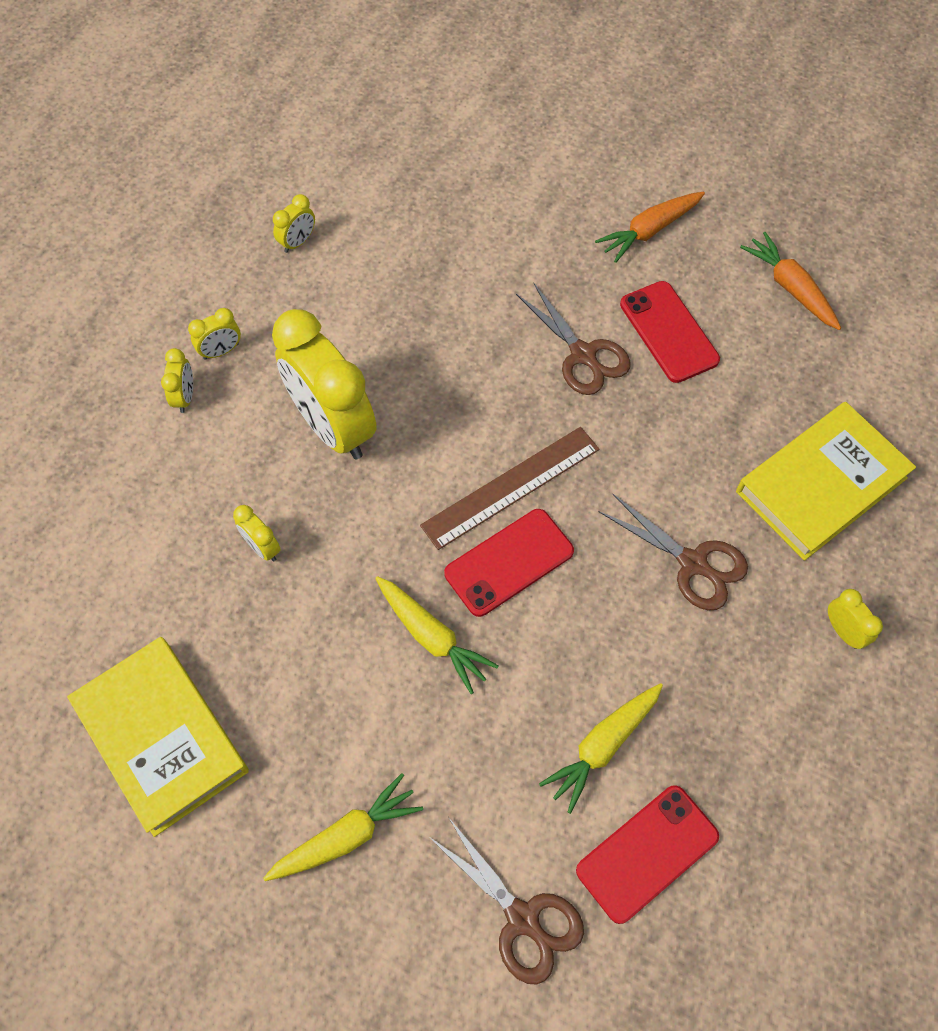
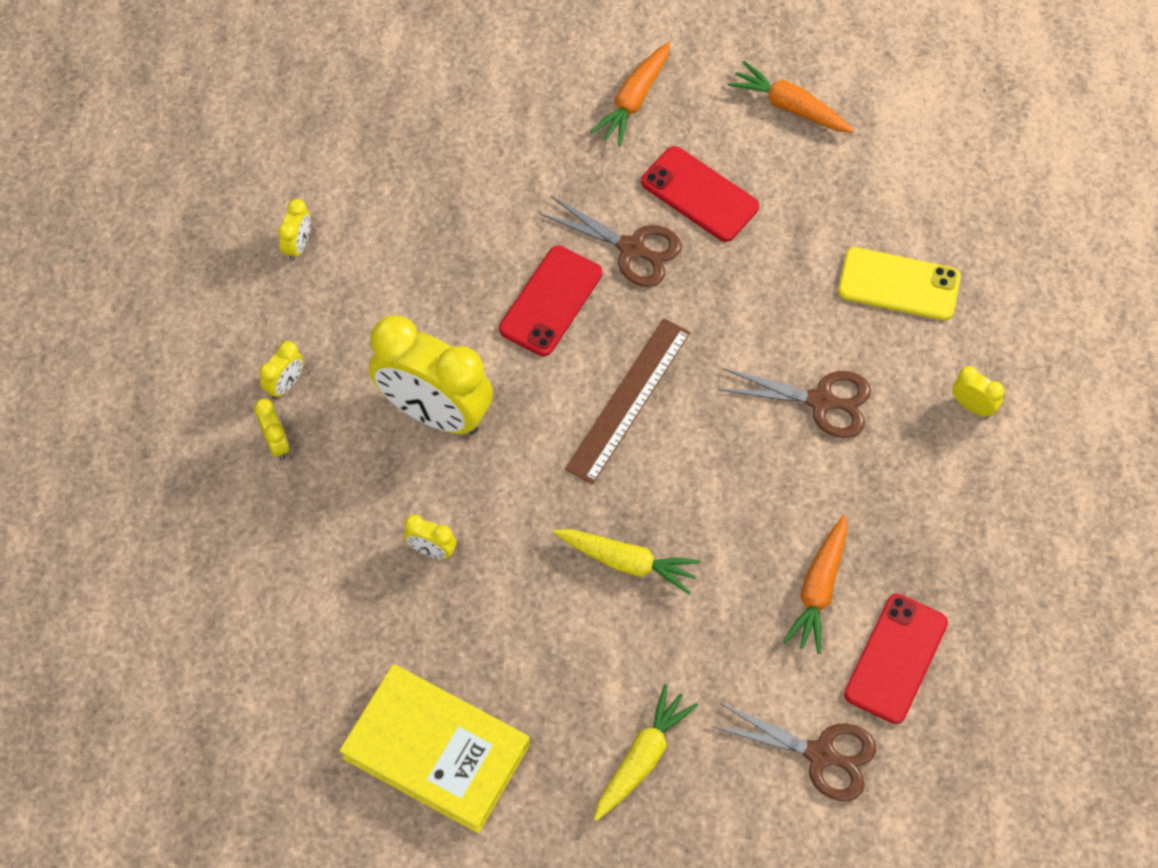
camera: 25 degrees left, 0 degrees up
(509, 562) = (661, 468): red phone -> red phone (551, 301)
(602, 746) = (818, 590): yellow carrot -> orange carrot
(821, 485) = (899, 284): yellow book -> yellow phone

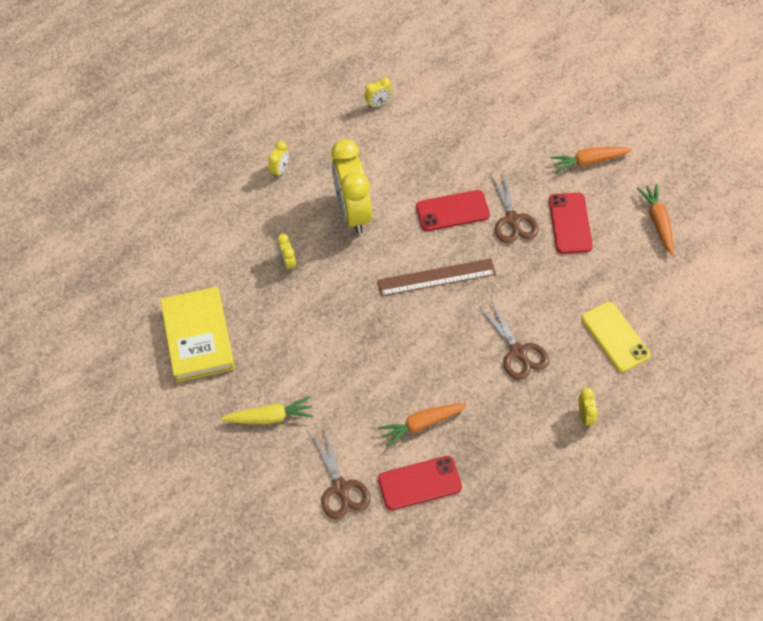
camera: 50 degrees right, 5 degrees down
(285, 384) = (310, 152): yellow clock -> none
(627, 562) = (357, 339): yellow carrot -> none

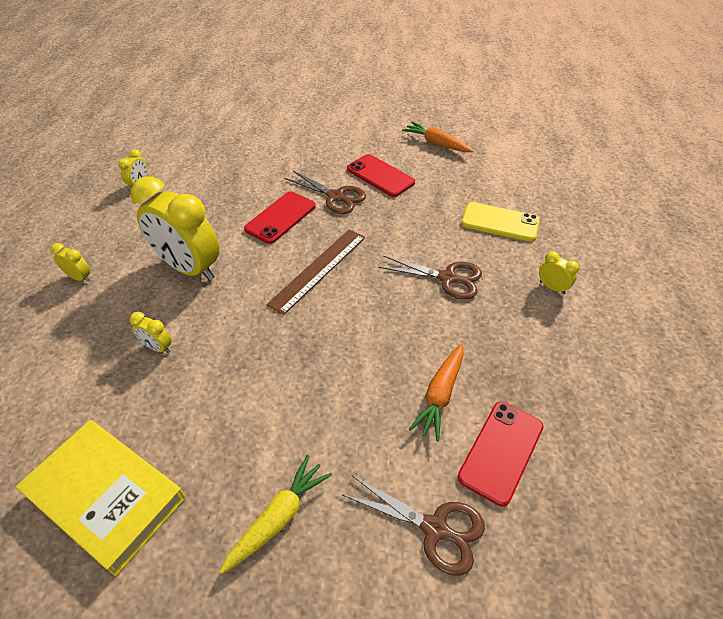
camera: 45 degrees left, 10 degrees down
(280, 170) = (80, 277): yellow clock -> yellow clock turned 45 degrees counterclockwise
(588, 161) = (349, 137): orange carrot -> none

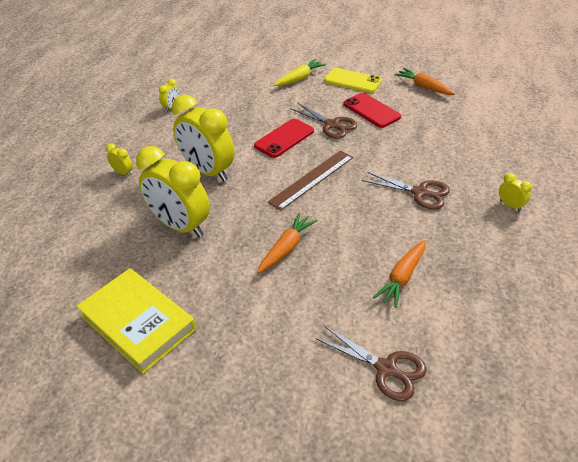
camera: 10 degrees right, 5 degrees down
(158, 347) = (180, 226): yellow clock -> yellow clock, size x2.42
(278, 517) = (265, 349): yellow carrot -> yellow carrot (300, 78)
(295, 366) = (287, 248): none -> orange carrot
(500, 222) = (471, 152): yellow phone -> yellow phone (352, 81)
(501, 451) = (447, 321): red phone -> none

